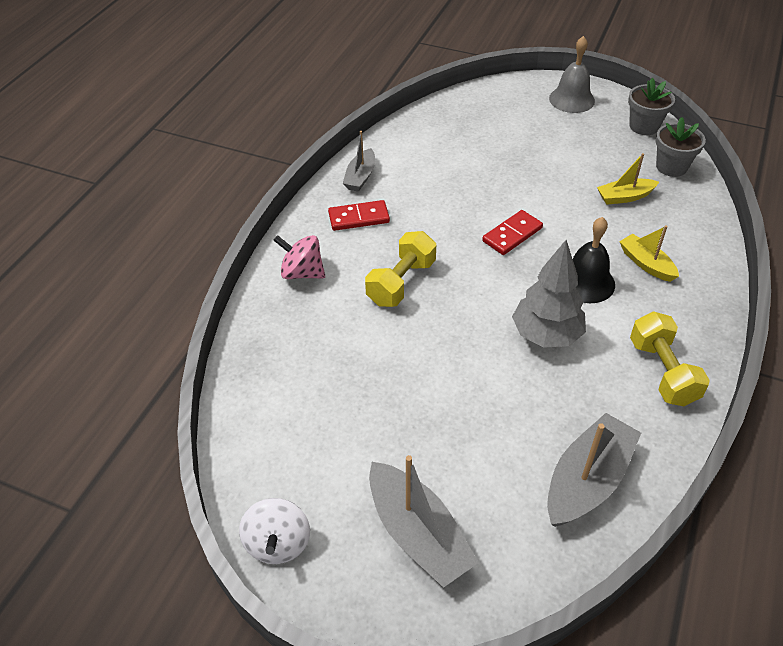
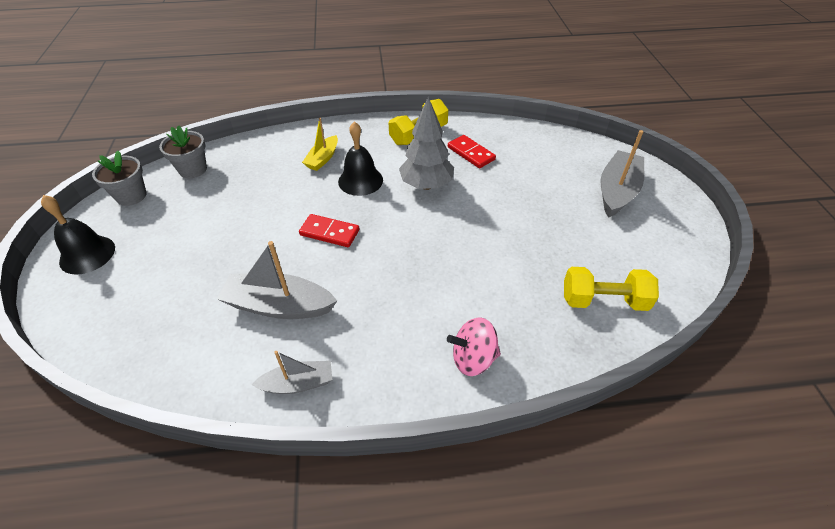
camera: 120 degrees left, 0 degrees up
(278, 543) = (691, 245): white spinning top -> none
(302, 273) = (473, 358): pink spinning top -> pink spinning top turned 90 degrees clockwise
(359, 218) = (367, 351): red domino -> red domino (471, 153)
(401, 282) = (432, 280): yellow dumbbell -> yellow dumbbell (603, 301)
(571, 99) = (87, 254): grey bell -> black bell
(587, 480) = (519, 143): grey boat -> grey boat (279, 306)
(625, 197) = (246, 184): yellow boat -> none

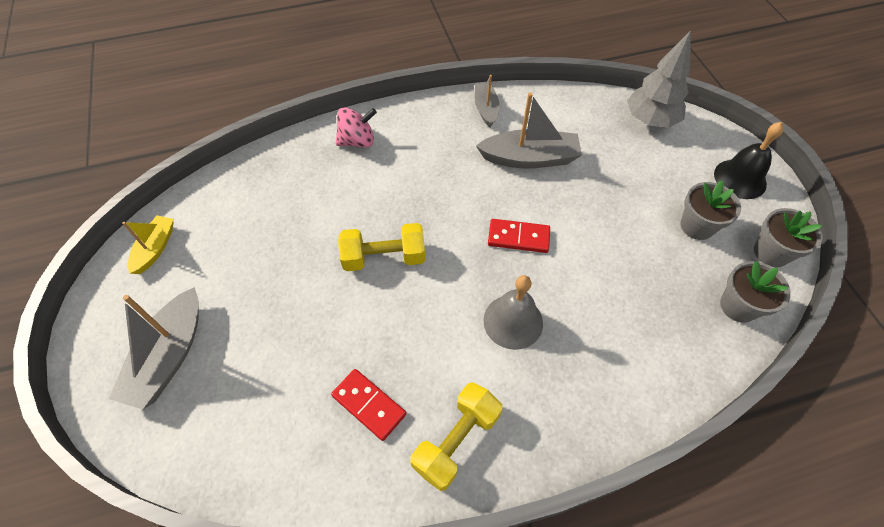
camera: 170 degrees right, 10 degrees up
(170, 221) = (697, 226): none -> grey flower pot
(298, 383) = (486, 109): grey boat -> grey boat turned 105 degrees clockwise
(323, 158) = (581, 356): yellow boat -> yellow boat (155, 249)
(360, 180) = (513, 321): black bell -> grey bell
(426, 185) = (425, 327): grey tree -> grey tree (650, 120)
(603, 301) = (236, 203): yellow dumbbell -> yellow dumbbell (384, 257)

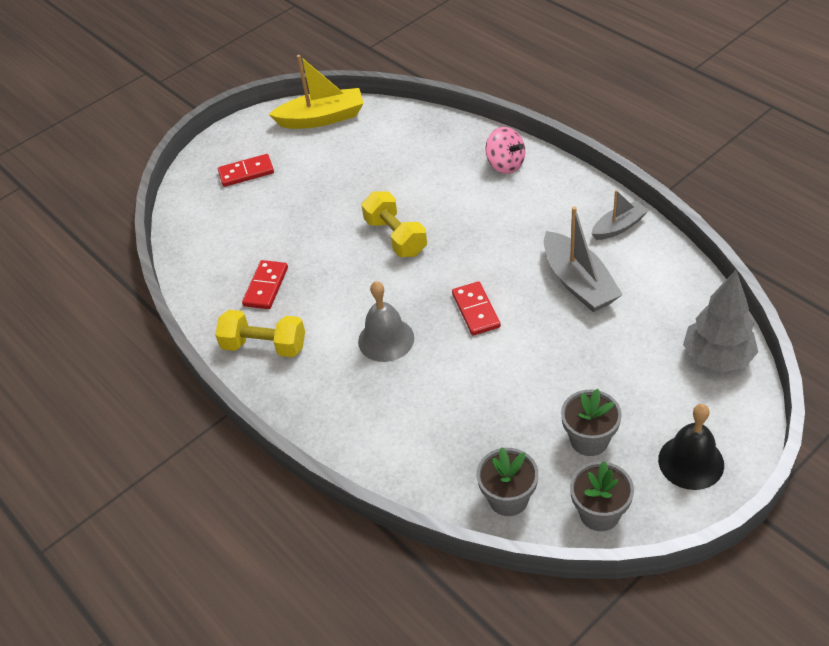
camera: 70 degrees right, 10 degrees down
(155, 249) = (322, 118): yellow boat -> yellow boat, size x1.67
(169, 356) = (246, 172): grey boat -> red domino

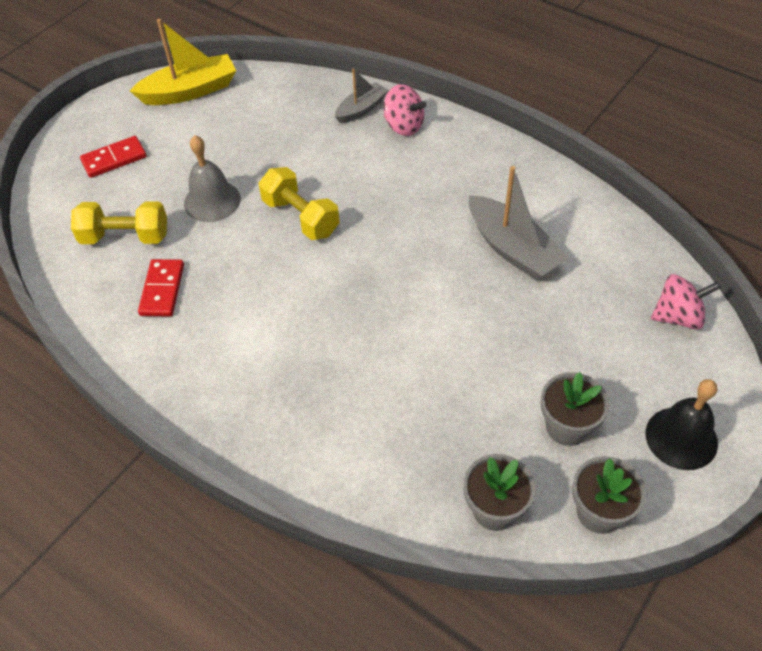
camera: 15 degrees left, 5 degrees up
(264, 346) = (174, 361): yellow dumbbell -> yellow dumbbell (125, 237)
(386, 339) = (314, 337): grey bell -> grey bell (212, 201)
(476, 310) = (408, 292): red domino -> none
(618, 227) = (539, 183): grey boat -> grey boat (361, 109)
(717, 358) = (678, 316): grey tree -> pink spinning top

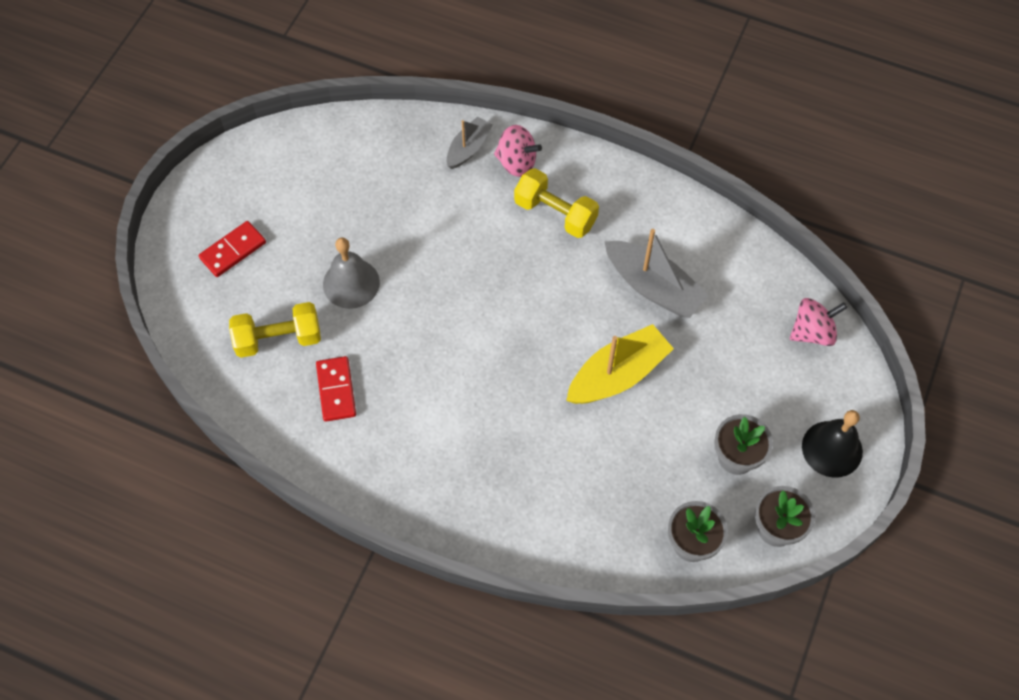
camera: 15 degrees left, 10 degrees up
(190, 91) = (282, 153): yellow boat -> yellow boat (617, 375)
(301, 217) = (444, 287): yellow dumbbell -> yellow dumbbell (555, 213)

